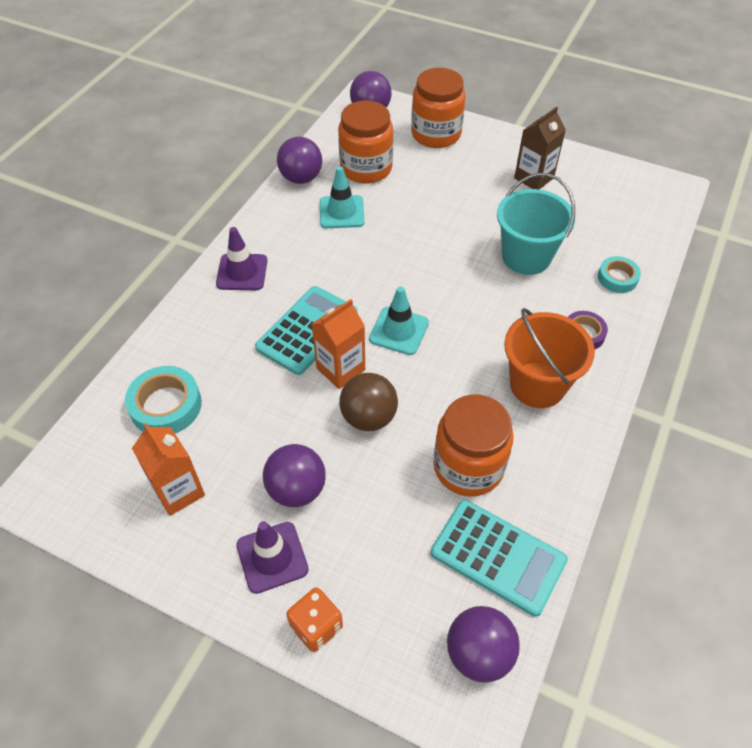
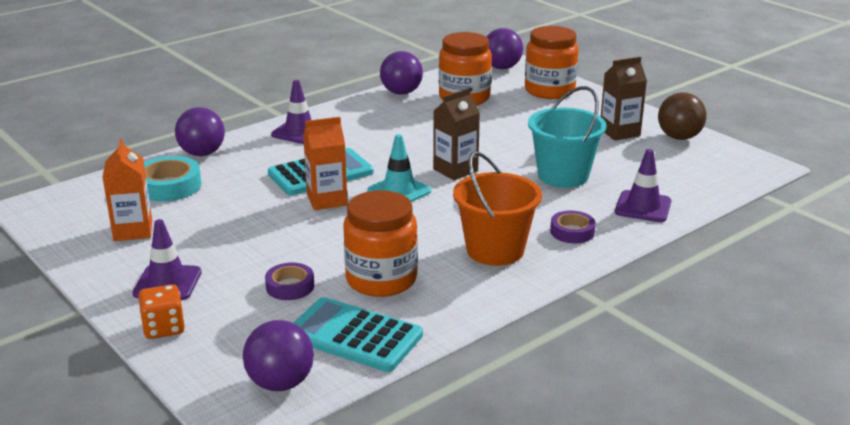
camera: 25 degrees right, 25 degrees down
(297, 489) = (224, 254): purple ball -> purple ball (202, 153)
(341, 212) = (417, 117): turquoise traffic cone -> none
(368, 417) = (323, 231): brown ball -> brown ball (679, 137)
(393, 512) = (290, 286): none -> purple tape
(429, 281) = (455, 170): none -> brown carton
(498, 557) = (354, 336): turquoise calculator -> turquoise calculator turned 150 degrees clockwise
(617, 278) = (643, 207): turquoise tape -> purple traffic cone

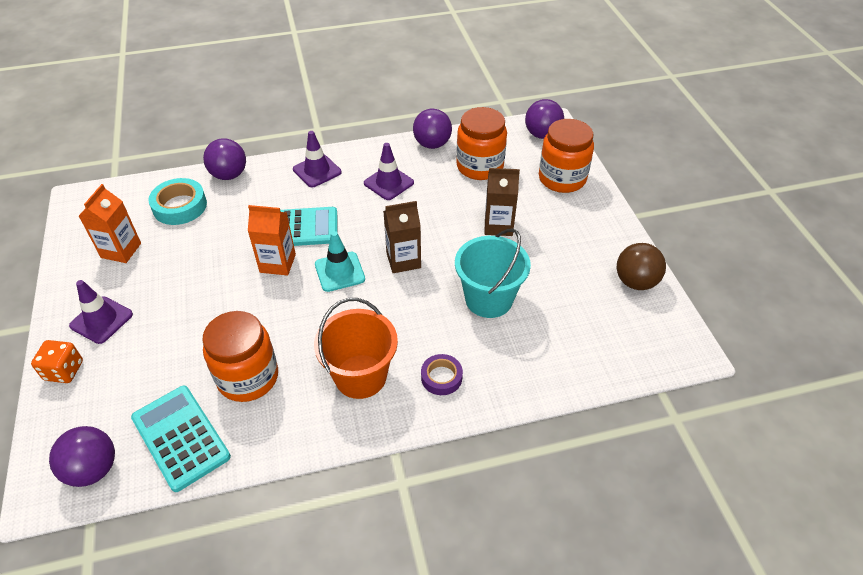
camera: 25 degrees right, 20 degrees up
(290, 286) = (178, 358): purple tape -> none
(619, 132) = (584, 256): brown carton -> brown carton (498, 225)
(643, 207) = (528, 367): purple traffic cone -> purple traffic cone (388, 183)

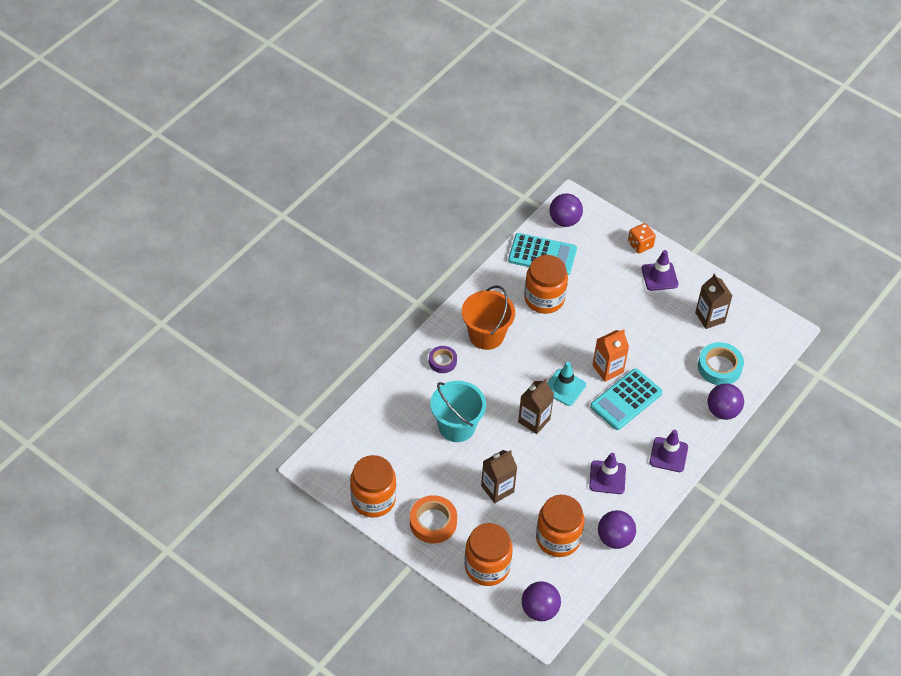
camera: 140 degrees right, 5 degrees up
(121, 250) = (710, 317): orange carton -> brown carton
(586, 232) = (433, 522): none -> orange tape
(635, 282) = (373, 499): brown ball -> orange jar

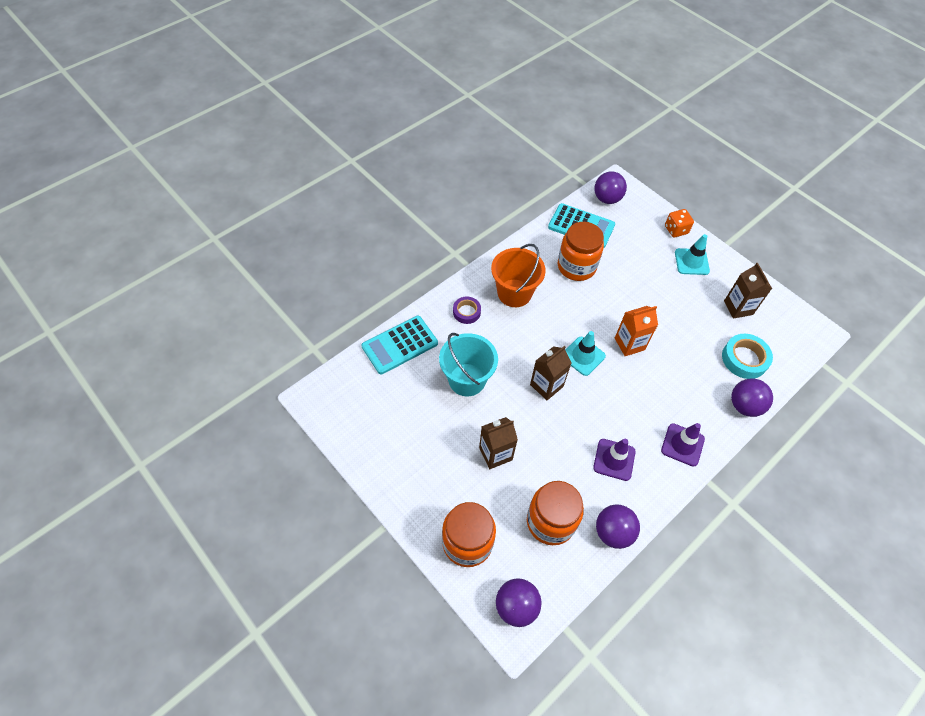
camera: 10 degrees right, 5 degrees up
(373, 499) = (364, 444): orange jar -> none
(433, 522) = (420, 480): orange tape -> none
(626, 400) = (644, 378): turquoise calculator -> turquoise calculator (400, 345)
(659, 276) = (691, 262): purple traffic cone -> turquoise traffic cone

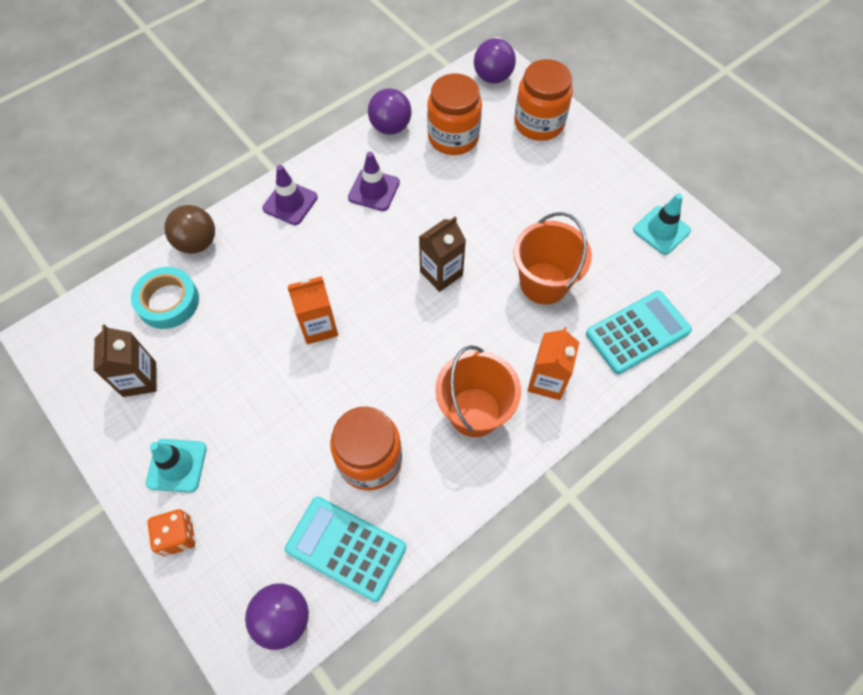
camera: 175 degrees left, 5 degrees up
(466, 312) = (547, 381): purple tape -> orange carton
(467, 380) = (544, 283): turquoise bucket -> orange bucket
(495, 454) = (508, 199): brown carton -> none
(583, 356) = (387, 311): turquoise traffic cone -> turquoise traffic cone (661, 230)
(744, 406) = (197, 243): purple ball -> brown ball

